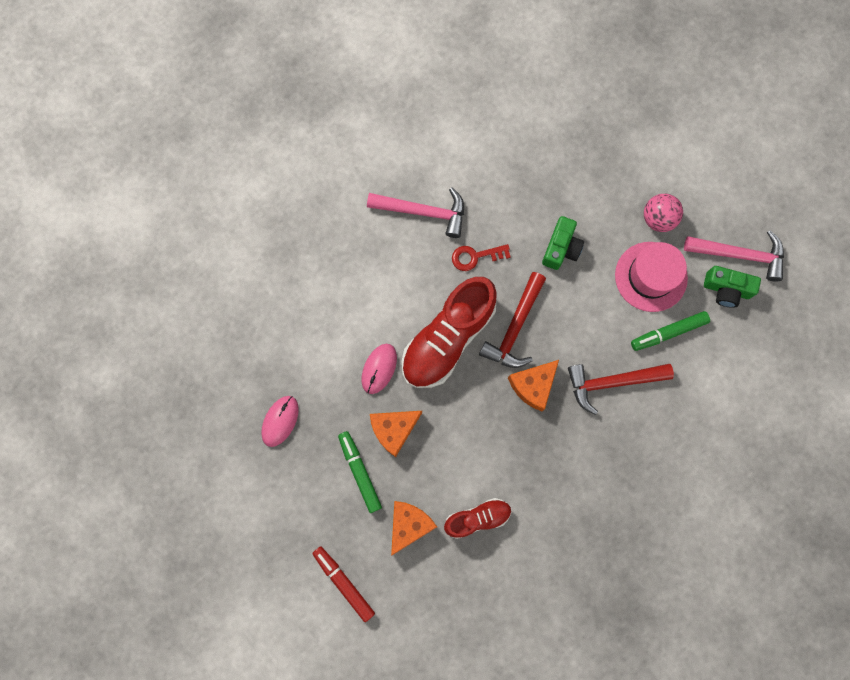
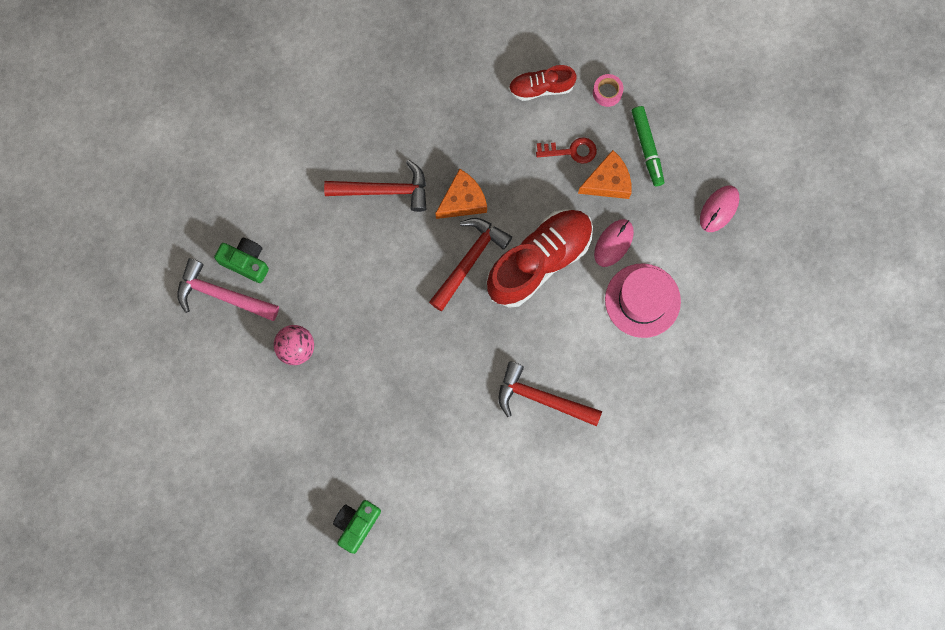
camera: 170 degrees left, 0 degrees up
(344, 583) = (676, 52): red marker -> none
(409, 525) = (607, 92): orange cheese -> pink tape
(423, 212) = (542, 398): pink hammer -> red hammer
(475, 256) = (495, 341): red key -> red key (571, 151)
(561, 248) = (405, 334): green camera -> green camera (356, 525)
(651, 276) = (319, 288): pink hat -> pink hat (642, 300)
(668, 332) = (316, 229): green marker -> none

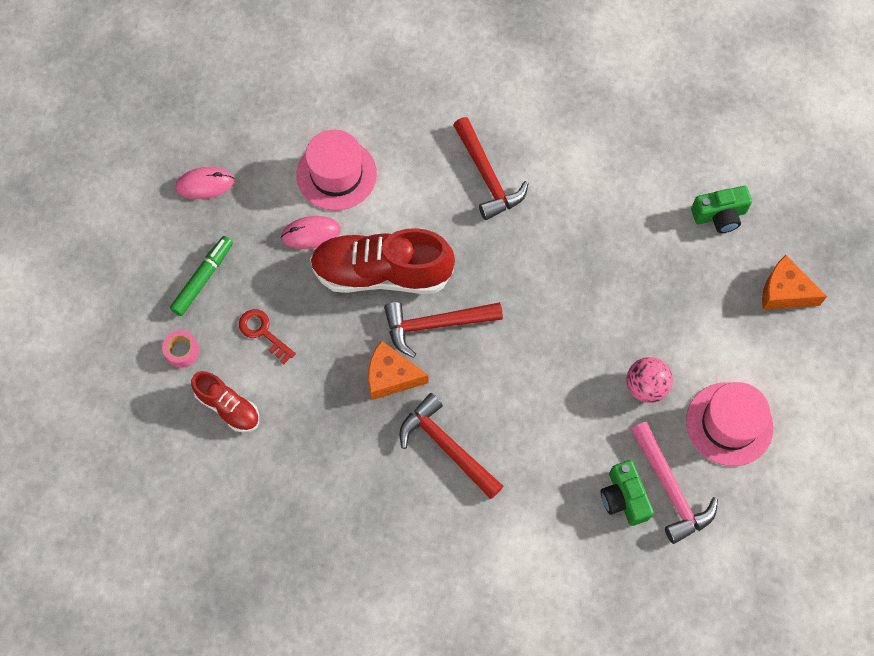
camera: 135 degrees left, 10 degrees down
(221, 374) = (729, 424): none -> pink hat
(608, 182) = (262, 282): orange cheese -> orange cheese (784, 292)

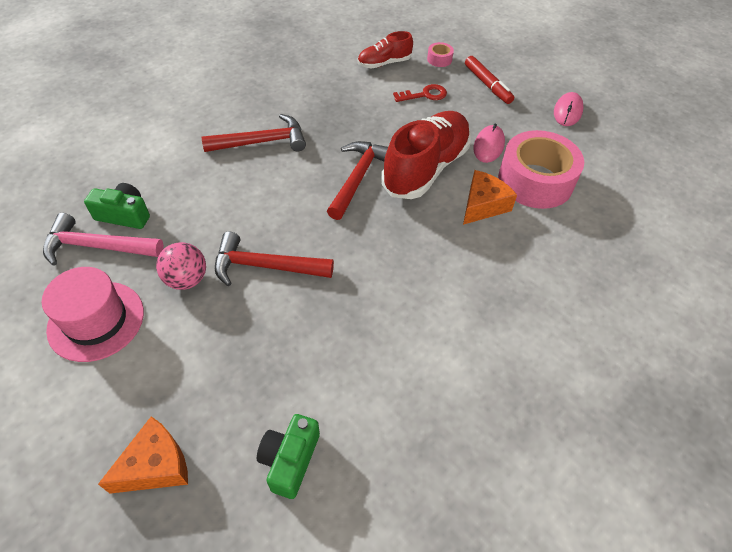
camera: 120 degrees right, 15 degrees down
(203, 278) = (487, 85): green marker -> red marker
(336, 174) = (535, 181): pink hat -> pink tape
(391, 376) = (338, 138): orange cheese -> orange cheese (483, 205)
(487, 176) = (473, 276): red hammer -> red hammer (265, 266)

